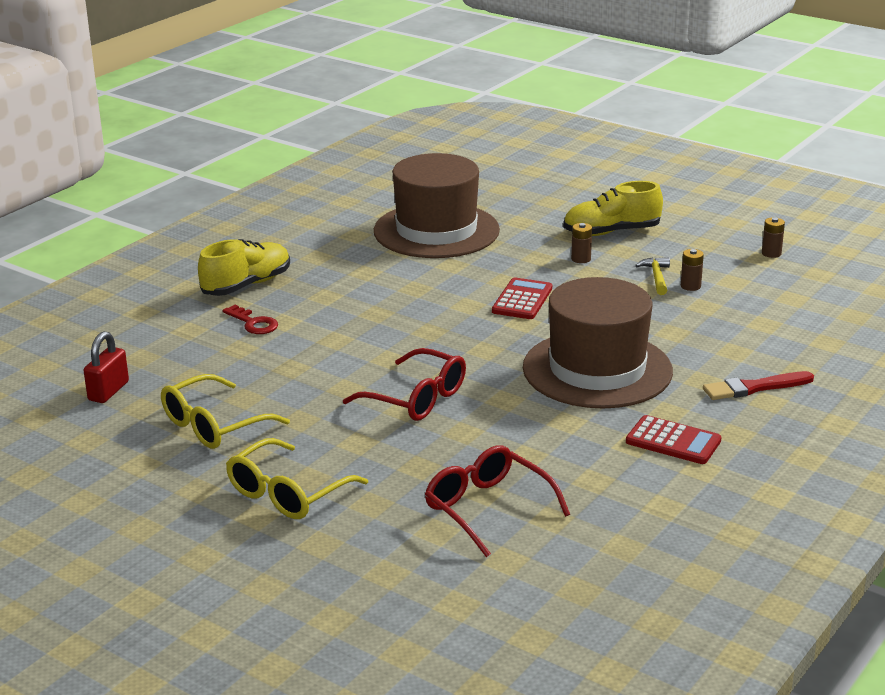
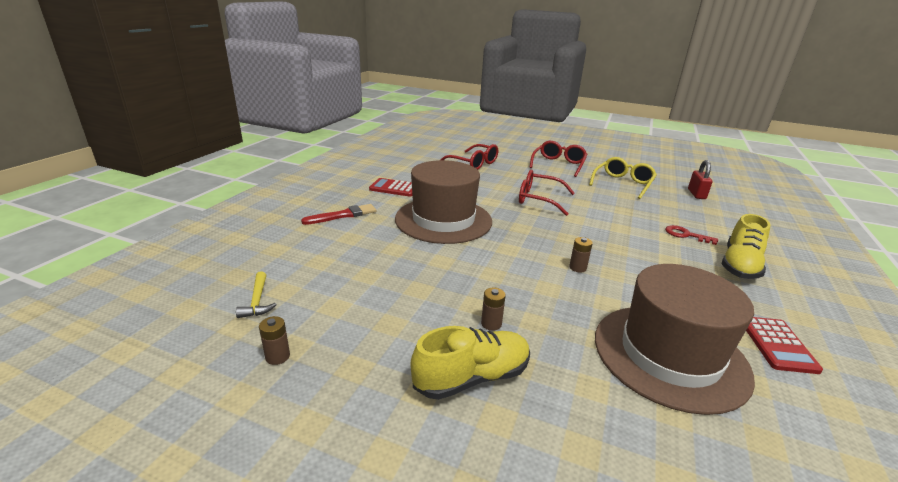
camera: 165 degrees right, 0 degrees up
(288, 493) = (558, 165): yellow glasses -> red glasses
(522, 300) = (520, 269): red calculator -> red calculator (777, 345)
(656, 277) = (410, 305): yellow hammer -> yellow hammer (257, 301)
(690, 286) = (377, 296): brown battery -> brown battery (577, 268)

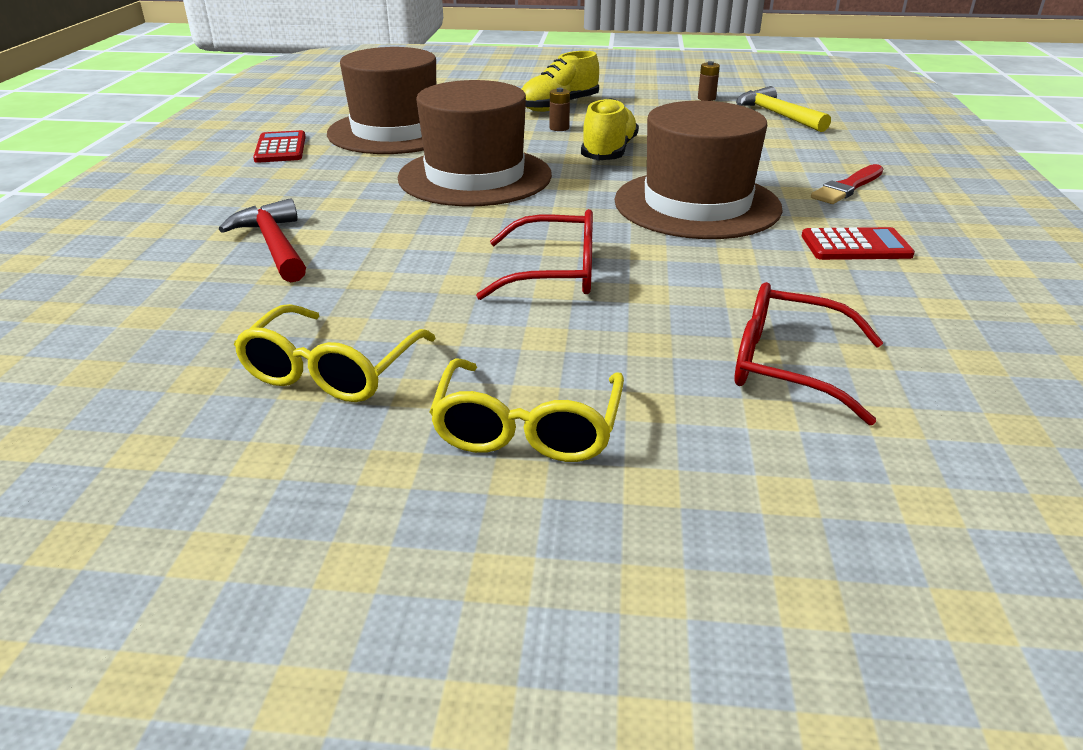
camera: 165 degrees right, 5 degrees up
(257, 301) = (777, 115): yellow hammer -> yellow hammer, size x1.66
(558, 165) = (528, 427): red glasses -> yellow glasses
(577, 268) = (475, 176): brown battery -> brown hat
(686, 235) = (274, 245): red key -> red hammer
(696, 194) = (128, 370): red padlock -> none
(739, 265) = (229, 211): yellow shoe -> yellow shoe (609, 152)

